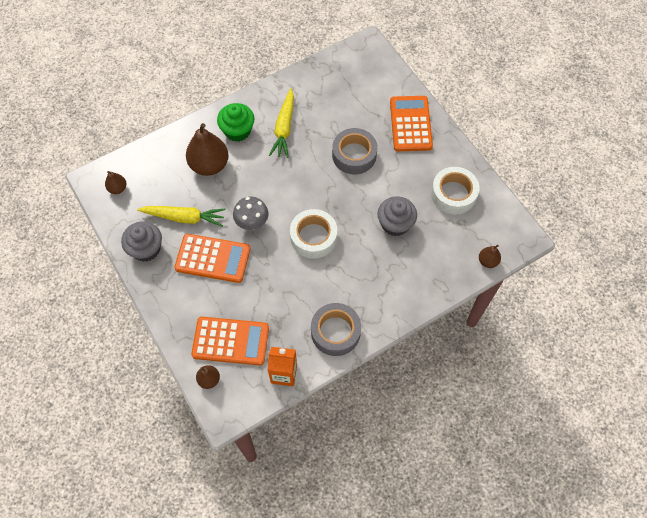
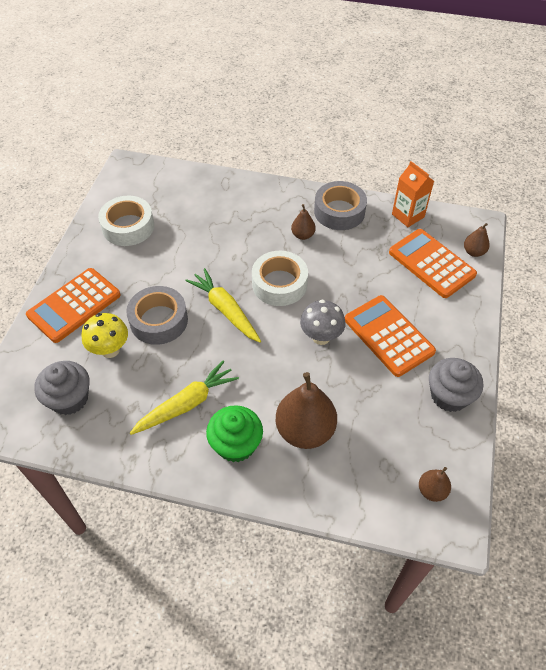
camera: 135 degrees left, 10 degrees down
(184, 217) = (383, 395): yellow carrot -> yellow carrot (225, 310)
(358, 119) = (110, 350): none -> yellow mushroom
(395, 224) = (202, 242): grey cupcake -> grey cupcake (69, 398)
(487, 261) = (172, 171): brown pear -> brown pear (303, 235)

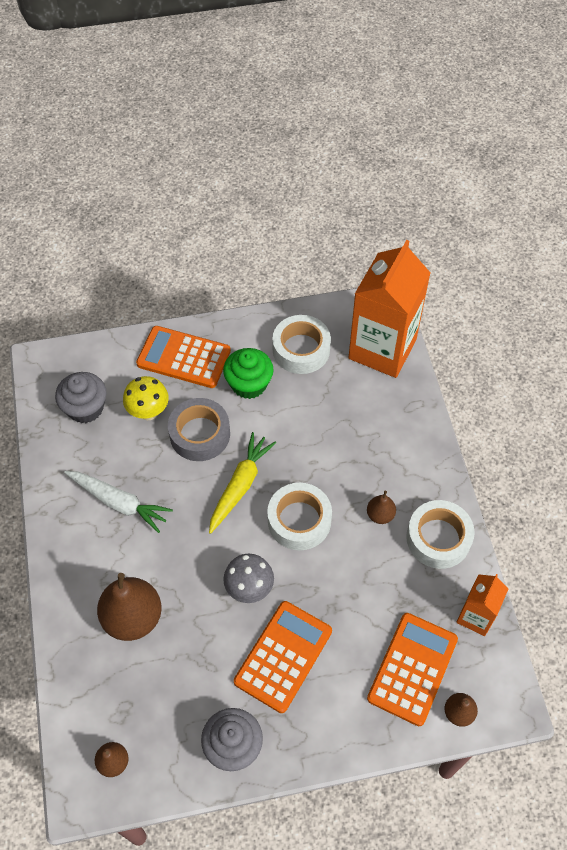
camera: 65 degrees right, 5 degrees up
(165, 181) = (382, 349): none -> orange carton
(186, 404) = (119, 502): yellow carrot -> white carrot
(236, 444) = (94, 563): green cupcake -> green cupcake (249, 384)
(339, 211) = (438, 538): grey tape -> white tape

